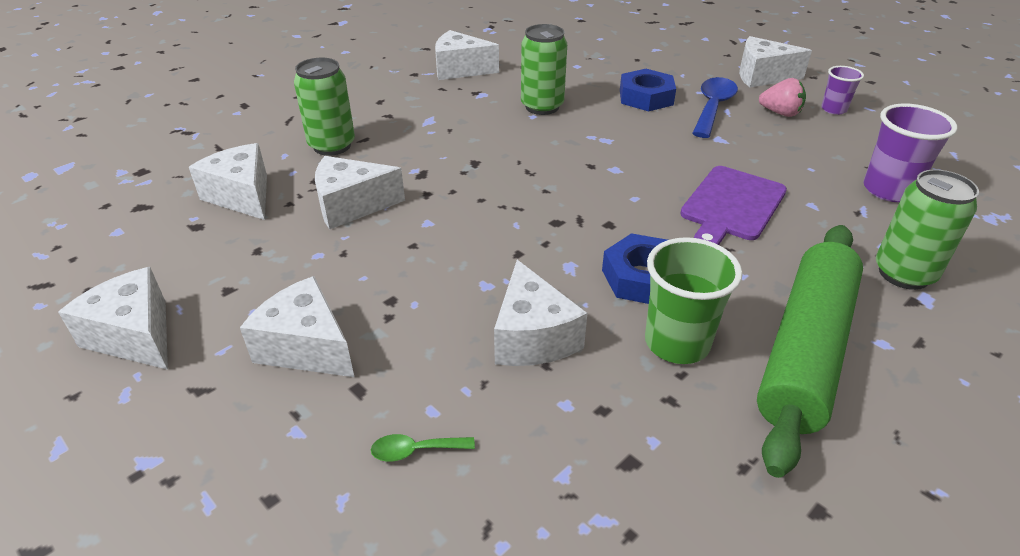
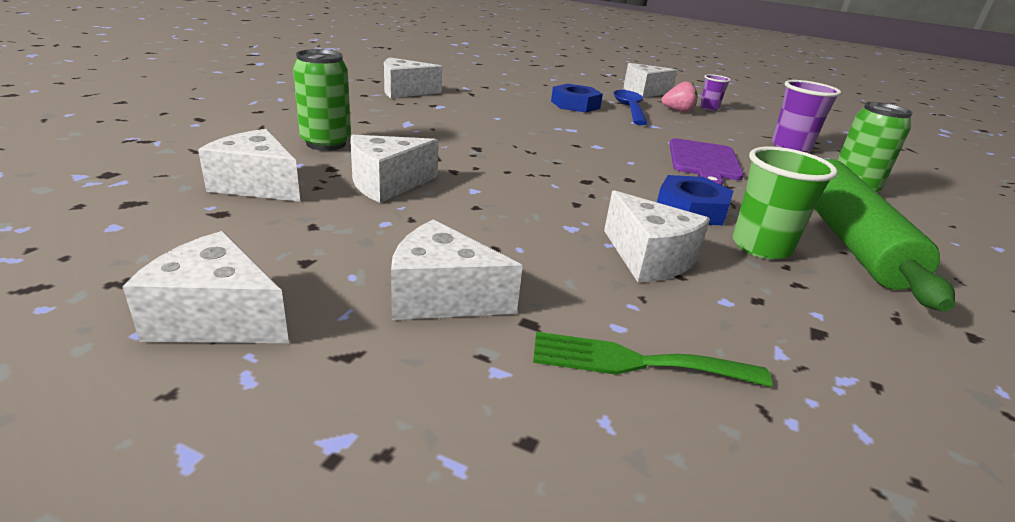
camera: 25 degrees left, 10 degrees down
(415, 451) = (636, 362): green spoon -> green fork
(542, 106) = (499, 112): green can -> none

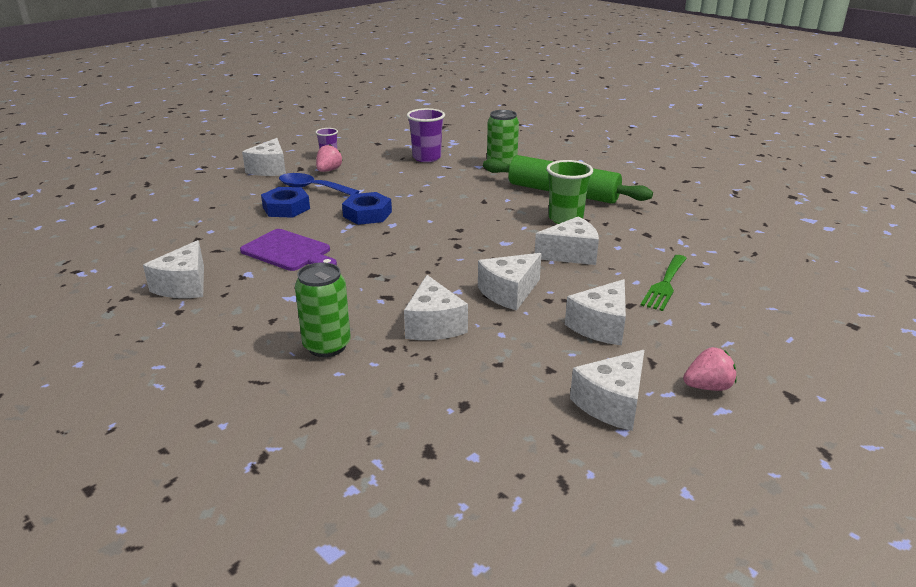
camera: 65 degrees left, 0 degrees up
(257, 185) = (413, 386): white cheese -> white cheese (509, 292)
(272, 432) = (707, 387): none -> pink strawberry
(691, 209) = (513, 223): blue nut -> blue nut (367, 214)
(704, 161) = (440, 195): purple cutting board -> purple cutting board (288, 251)

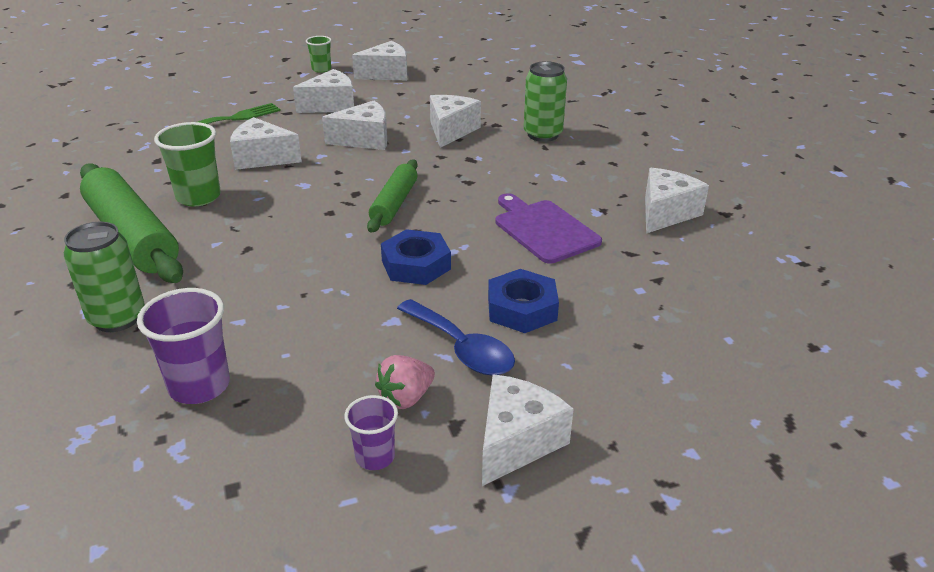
camera: 155 degrees left, 5 degrees up
(418, 244) = (394, 204): none -> green rolling pin
(707, 387) = (321, 69): pink strawberry -> green cup

